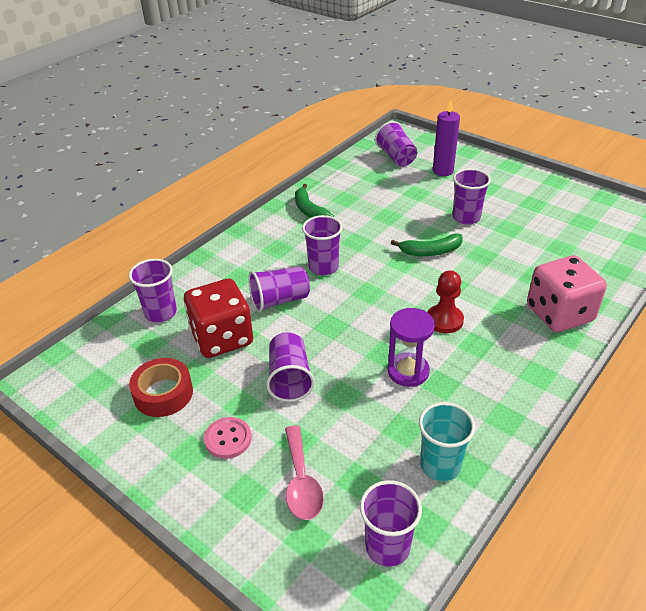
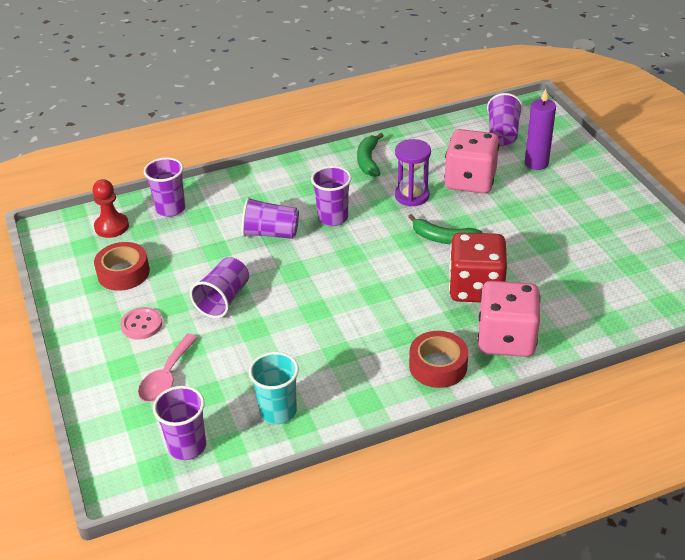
camera: 30 degrees right, 0 degrees up
(222, 338) = (200, 247): red dice -> red dice (476, 288)
(407, 199) = (470, 181): none -> pink dice
(408, 371) = (321, 332): purple hourglass -> purple hourglass (412, 196)
(444, 320) = (394, 303): red pawn -> red pawn (111, 226)
(466, 217) = (511, 218): purple cup -> none
(531, 359) = (438, 366): none -> red tape

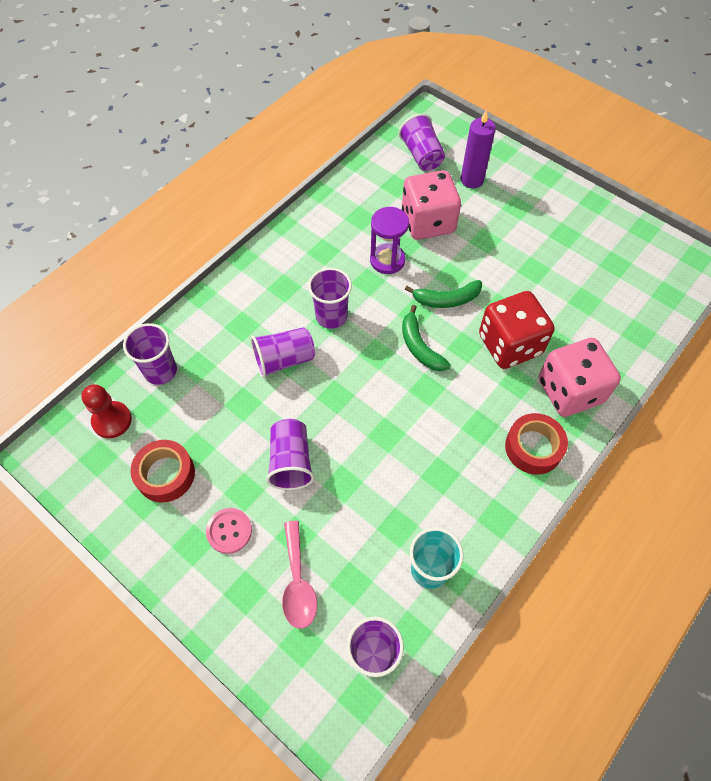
camera: 30 degrees left, 20 degrees up
(368, 161) = (320, 233): green banana -> green banana (420, 347)

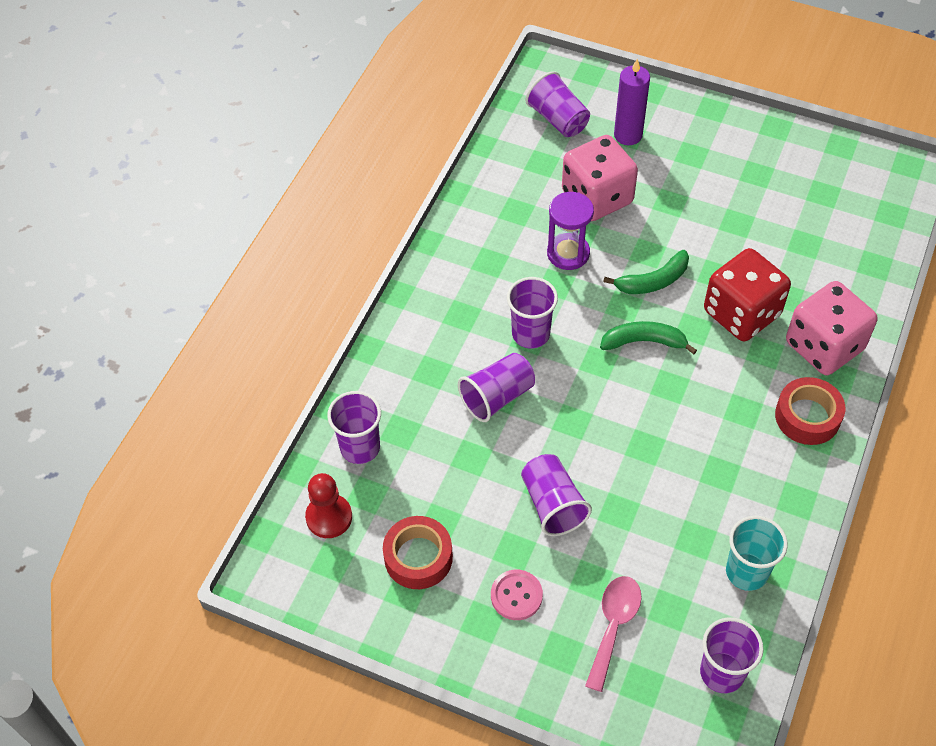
camera: 15 degrees left, 5 degrees down
(298, 583) = (613, 626): pink spoon -> pink spoon turned 135 degrees counterclockwise
(420, 347) = (644, 342): green banana -> green banana turned 135 degrees clockwise

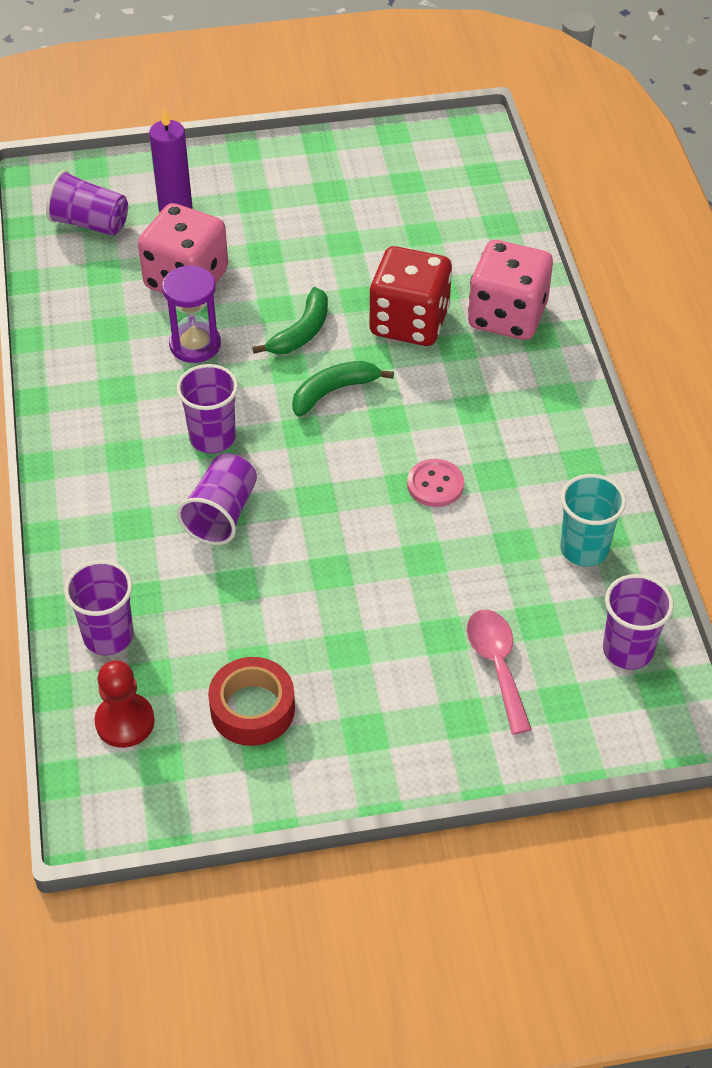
camera: 35 degrees left, 5 degrees down
(516, 596) = (381, 690): pink button -> pink button (435, 485)
(552, 504) = (354, 586): purple cup -> none
(807, 417) = (538, 385): red tape -> none

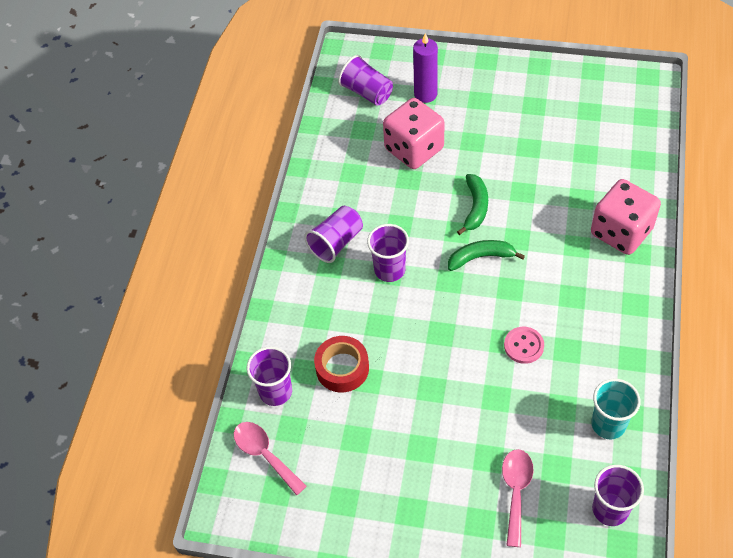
camera: 25 degrees right, 5 degrees up
(125, 722) = (265, 454): red pawn -> pink spoon
(195, 345) = (402, 198): purple hourglass -> none
(221, 514) = (376, 326): purple cup -> purple cup (336, 242)
(252, 709) = (346, 471): red tape -> red tape (342, 368)
(301, 332) = (475, 207): green banana -> green banana turned 45 degrees counterclockwise
(409, 322) = (551, 219): red dice -> none

